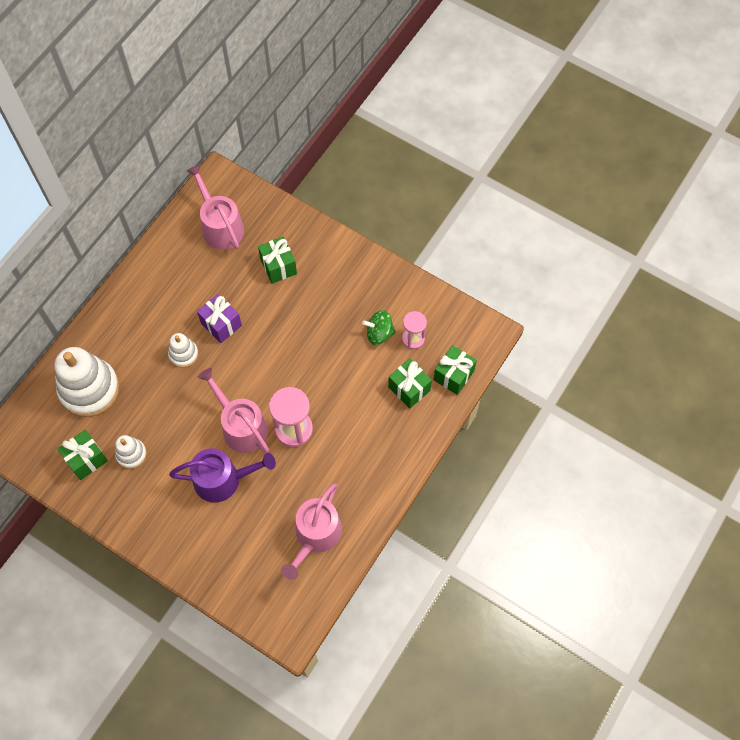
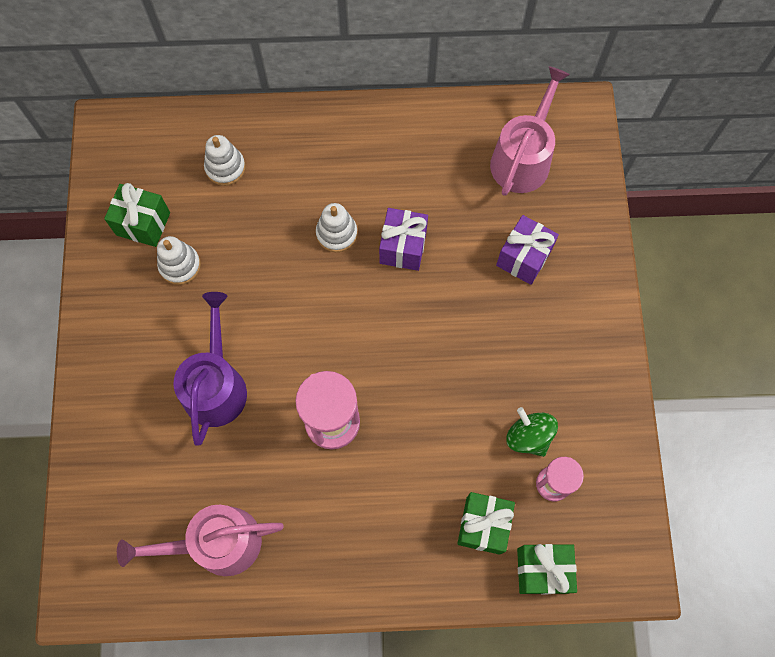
camera: 55 degrees right, 5 degrees up
(89, 389) = (225, 168): white stacking toy -> white stacking toy, size x0.50
(223, 479) = (216, 386): purple watering can -> purple watering can turned 135 degrees counterclockwise
(241, 426) = (294, 359): pink watering can -> none
(278, 266) = (523, 258): green gift -> purple gift

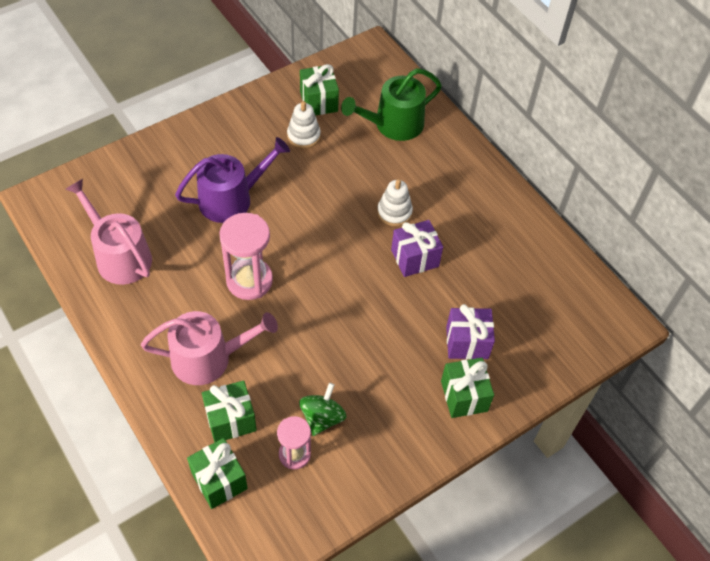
camera: 55 degrees right, 15 degrees down
(225, 168) = (393, 124): white stacking toy -> green watering can
(523, 158) = (549, 302): pink watering can -> pink watering can (208, 358)
(577, 295) = (464, 396): none -> green gift

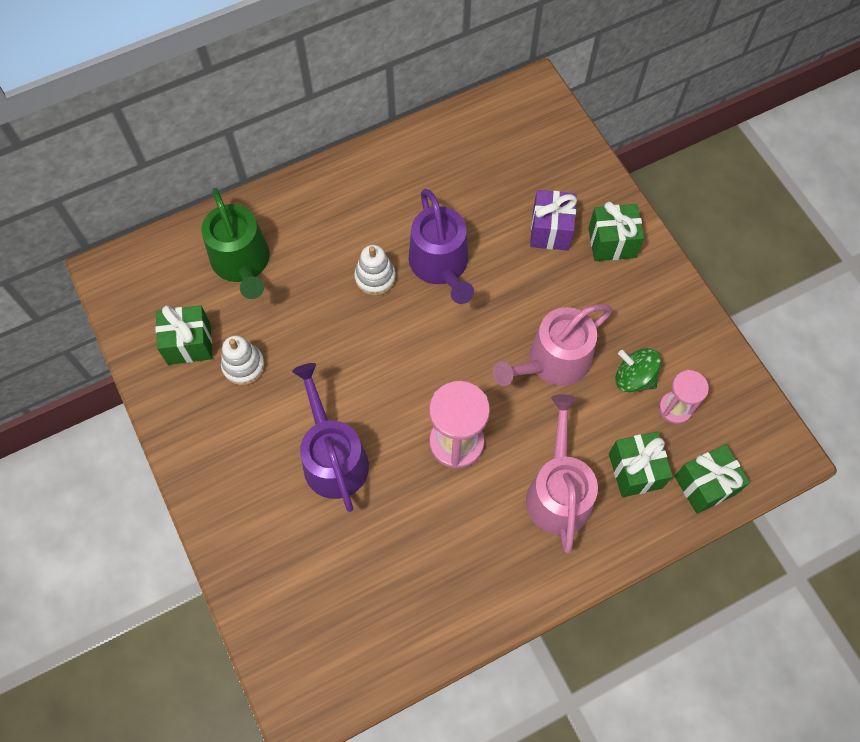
camera: 80 degrees left, 10 degrees up
(119, 256) = (407, 597): pink watering can -> pink watering can (553, 361)
(415, 258) = (441, 265): purple gift -> purple watering can

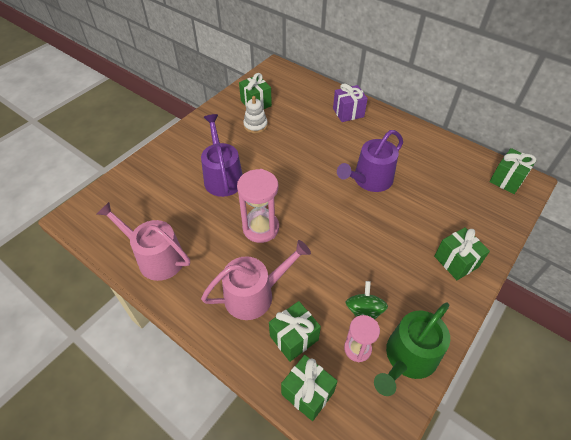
camera: 65 degrees right, 15 degrees down
(242, 262) = (312, 104): green watering can -> green watering can (408, 358)
(333, 458) = (222, 177): purple watering can -> purple watering can turned 60 degrees counterclockwise
(375, 278) = (340, 155): white stacking toy -> none
(522, 110) = (507, 180): none -> green gift
(550, 230) = (436, 224): purple gift -> purple gift (348, 113)
(553, 361) = (345, 259): pink watering can -> pink watering can (156, 257)

